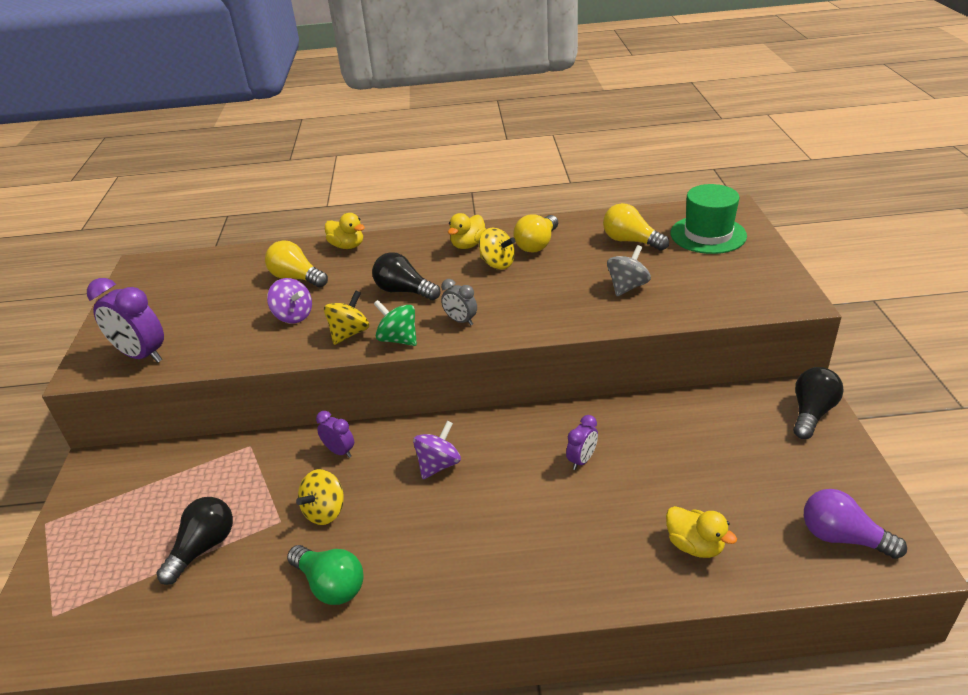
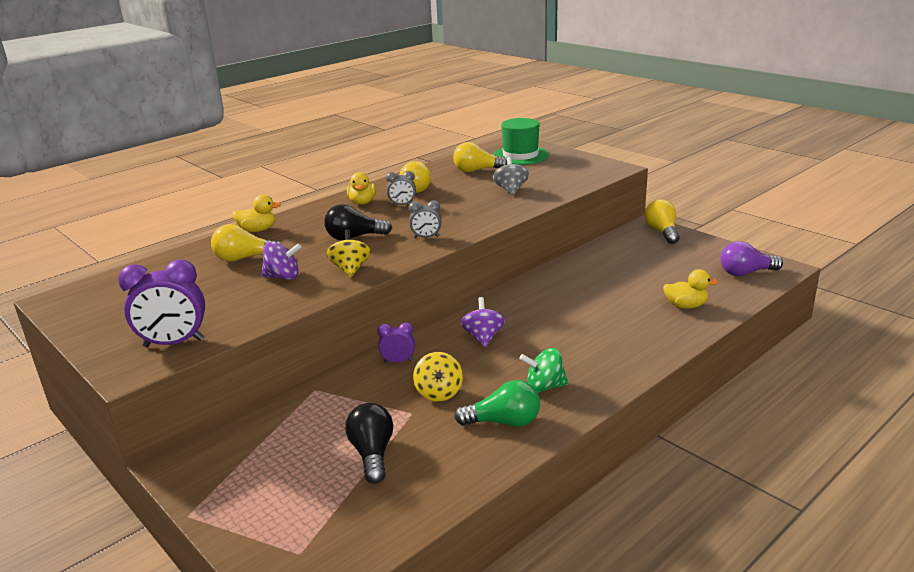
camera: 40 degrees left, 10 degrees down
(398, 339) = (396, 260): green spinning top -> green spinning top (544, 387)
(497, 264) = (402, 205): yellow spinning top -> grey clock
(582, 460) = (571, 298): purple clock -> none
(811, 413) = (662, 232): black light bulb -> yellow light bulb

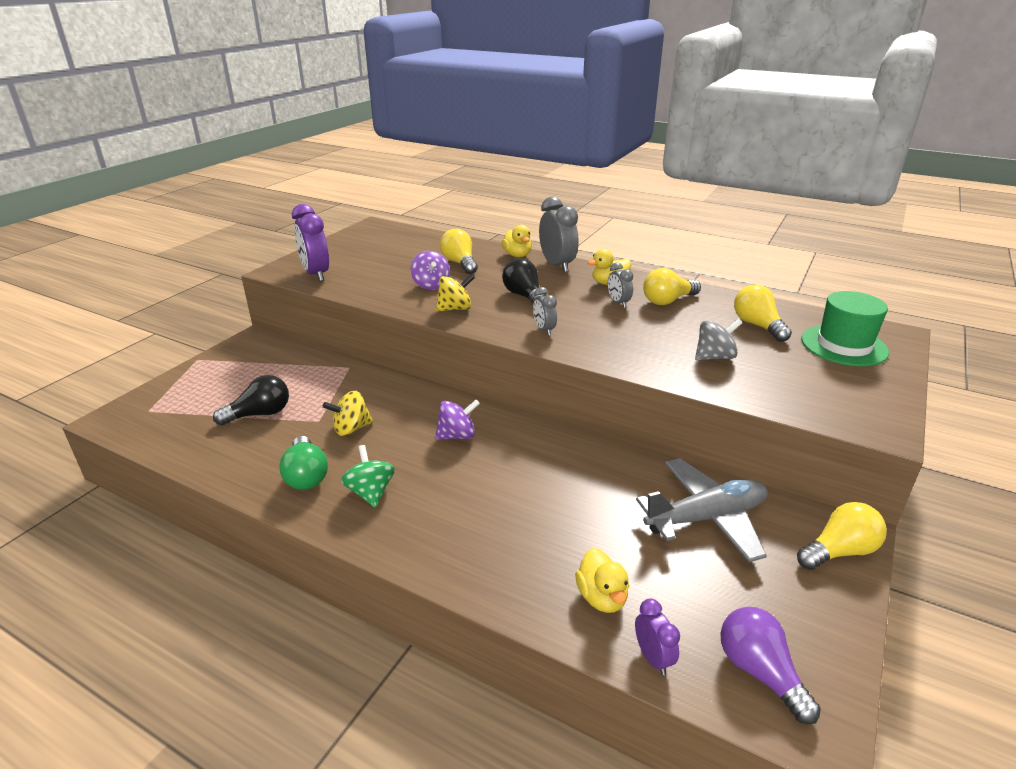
camera: 70 degrees right, 5 degrees up
(302, 216) = (557, 265): none -> grey clock
(398, 361) = (400, 396): purple clock -> purple clock (652, 658)
(622, 260) = (706, 518): none -> grey plane

